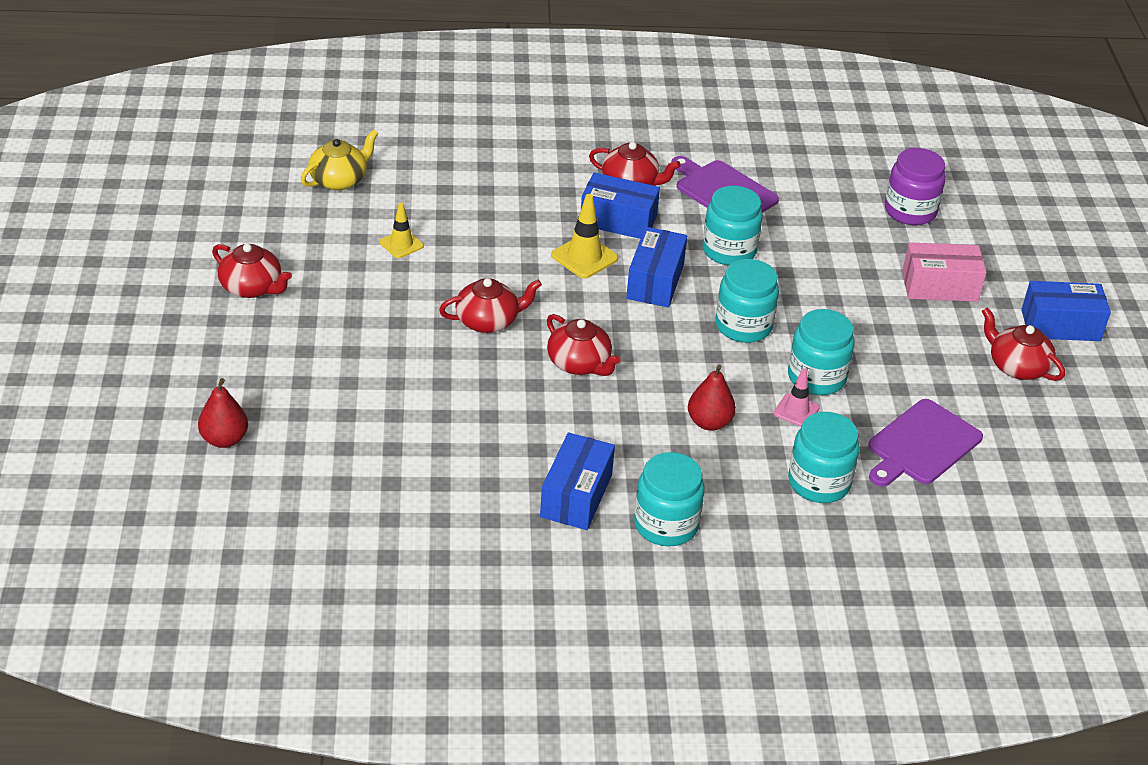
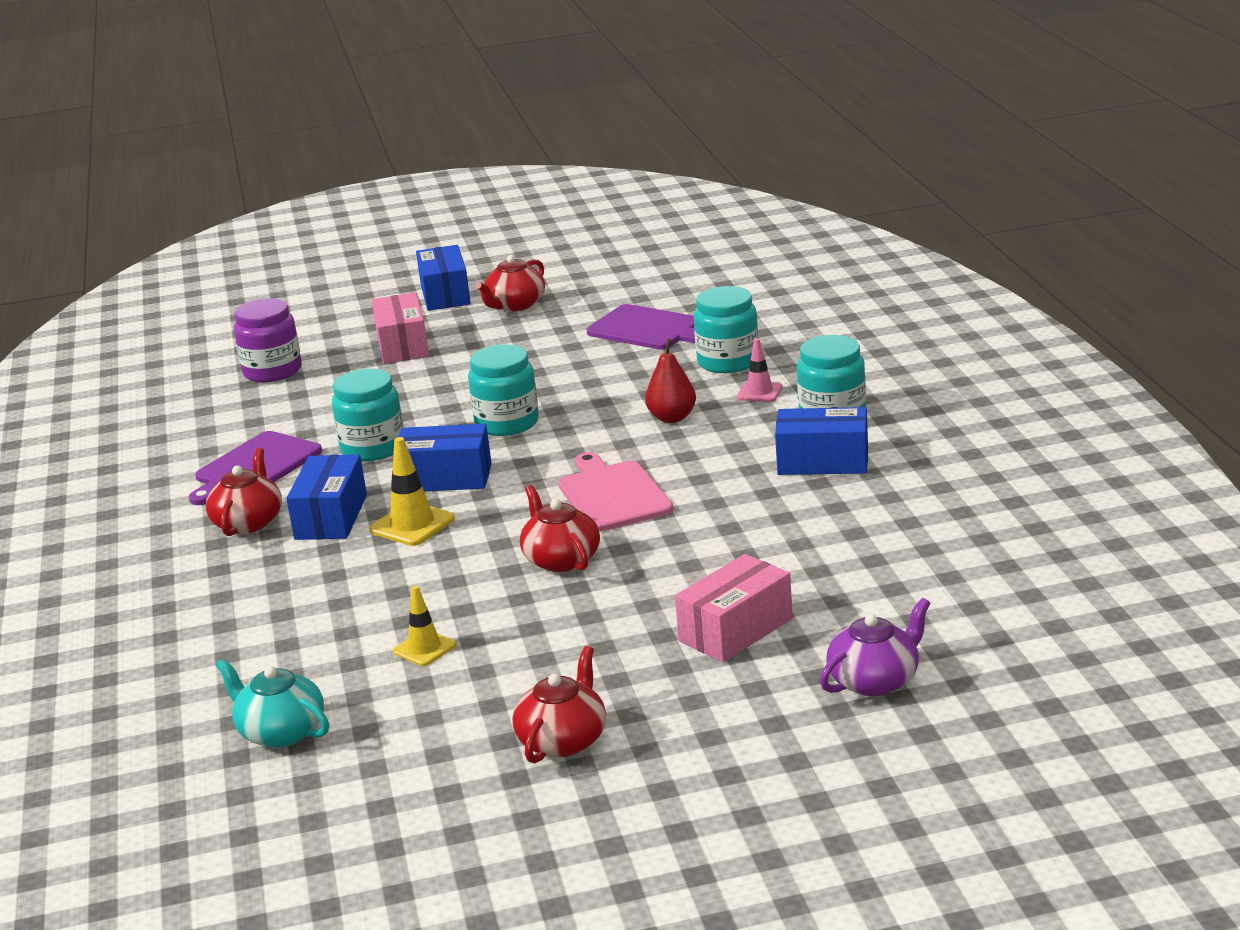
camera: 95 degrees left, 15 degrees down
(224, 439) = (875, 680): red pear -> purple teapot
(334, 387) = (735, 630): none -> pink box
(339, 180) = (281, 732): yellow teapot -> turquoise teapot
(579, 363) = (613, 494): red teapot -> pink cutting board
(796, 410) = (630, 383): pink traffic cone -> pink traffic cone (759, 392)
(816, 377) = (574, 381): turquoise jar -> none

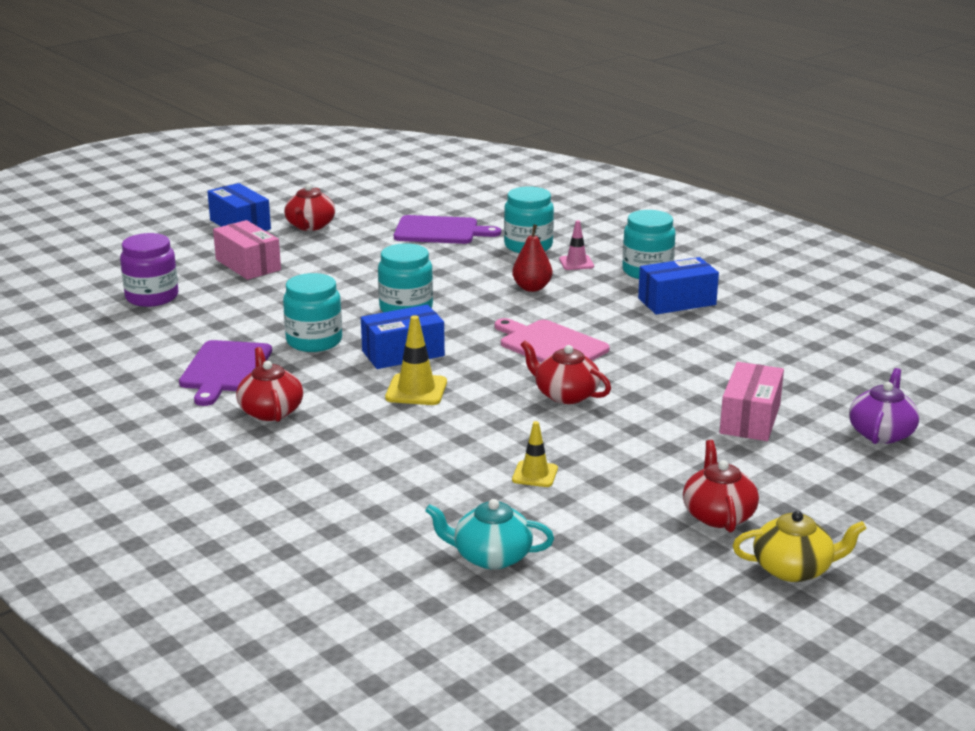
camera: 30 degrees left, 0 degrees up
(331, 517) = (339, 395): blue box -> none
(571, 824) = (793, 569): none -> yellow teapot

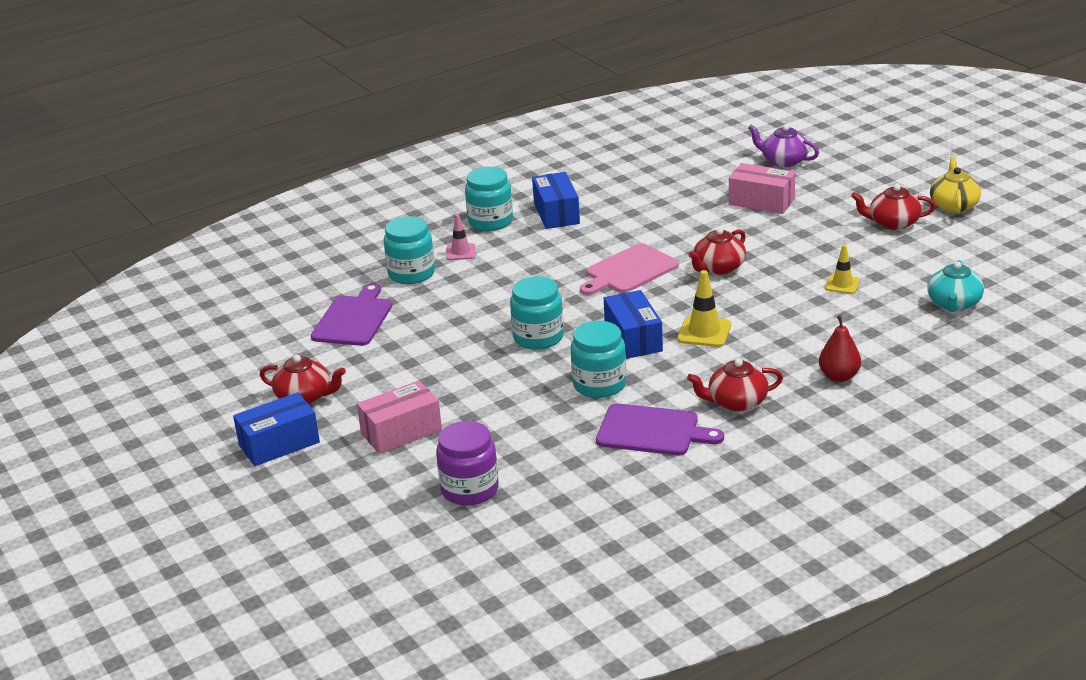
camera: 80 degrees left, 5 degrees up
(532, 288) = (510, 275): red pear -> red pear (839, 376)

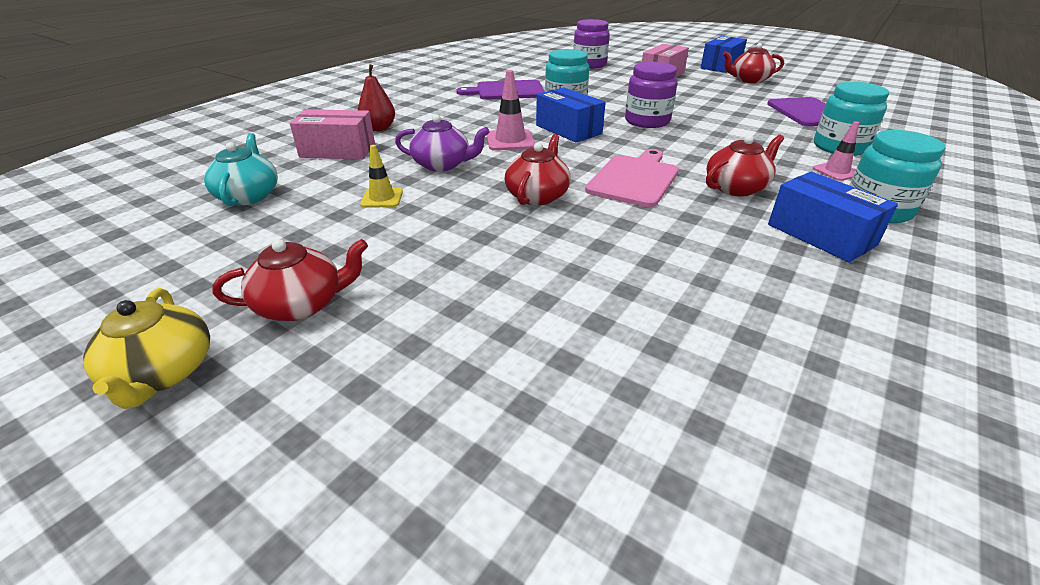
camera: 155 degrees right, 5 degrees up
(538, 337) = (647, 121): turquoise jar -> purple jar
(704, 332) = (510, 141): yellow traffic cone -> pink traffic cone
(736, 402) = (457, 108): red teapot -> red teapot (736, 188)
(761, 202) = (542, 312): pink box -> pink box (338, 150)
(783, 161) = (560, 461): purple teapot -> purple teapot (442, 164)

